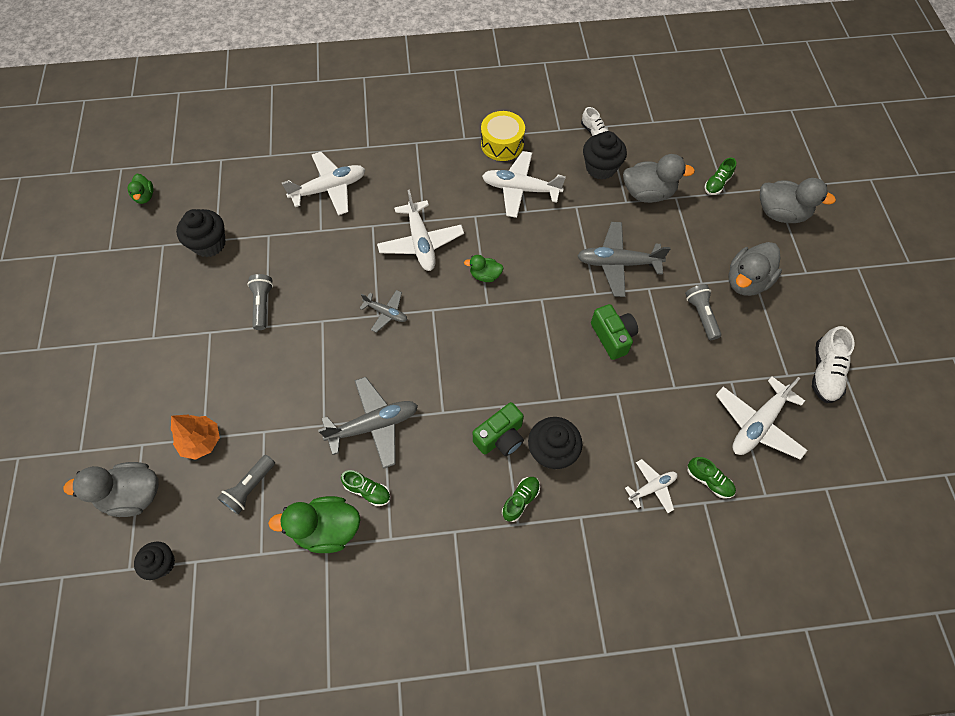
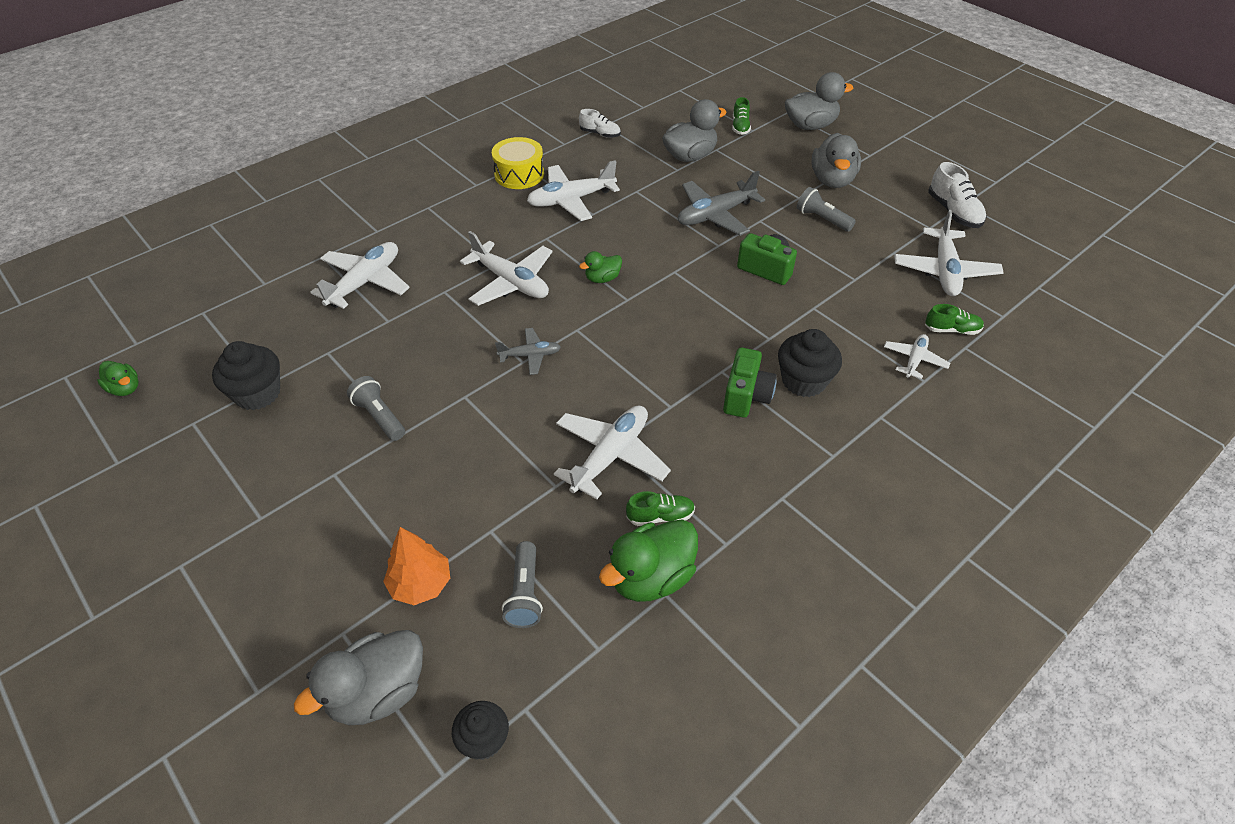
camera: 35 degrees left, 15 degrees down
(373, 425) = (610, 456): grey plane -> white plane
(520, 500) = (816, 435): green shoe -> none
(600, 168) = (630, 155): black cupcake -> none

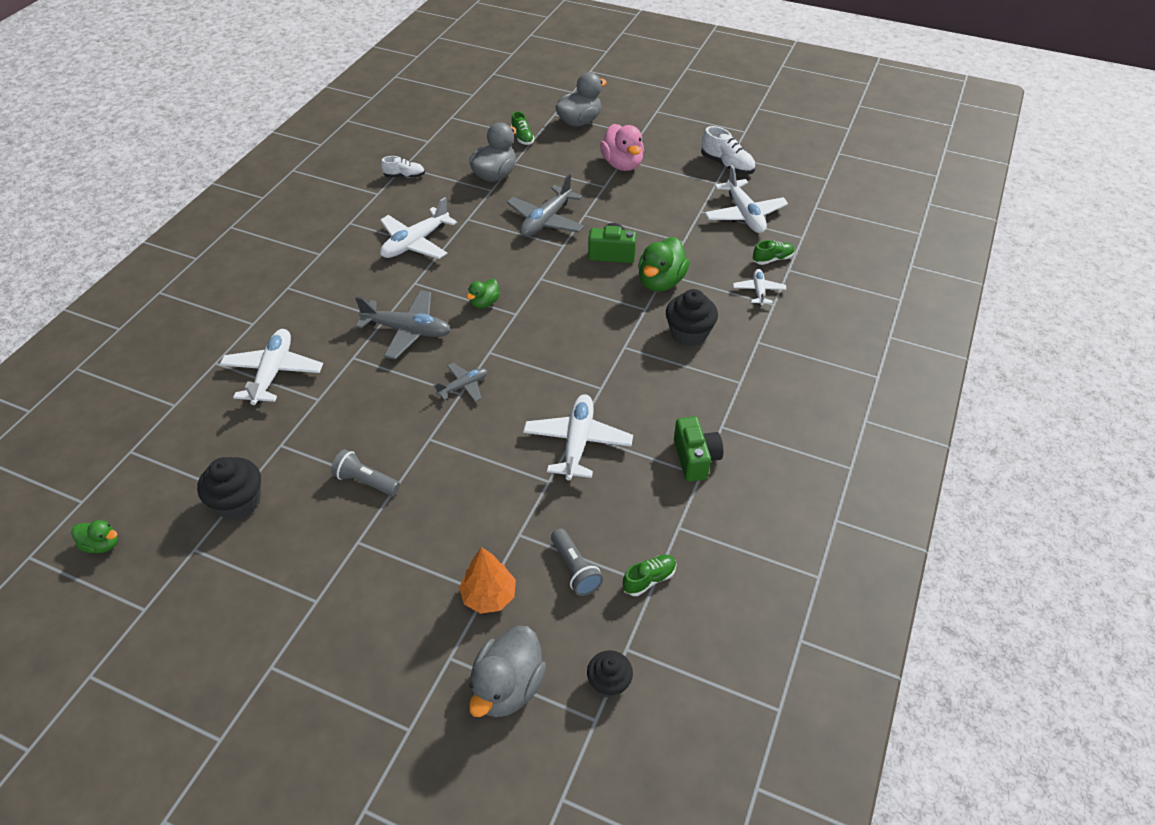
camera: 25 degrees left, 0 degrees up
(511, 282) = (407, 330): white plane -> grey plane
(519, 174) = (354, 233): yellow drum -> none
(651, 577) = (661, 520): green duck -> green duck (660, 282)
(660, 516) = (642, 473): green shoe -> green shoe (649, 579)
(746, 396) = (653, 360): green camera -> green camera (695, 458)
(822, 219) = (632, 199): grey flashlight -> none
(832, 180) = (622, 164): grey duck -> pink duck

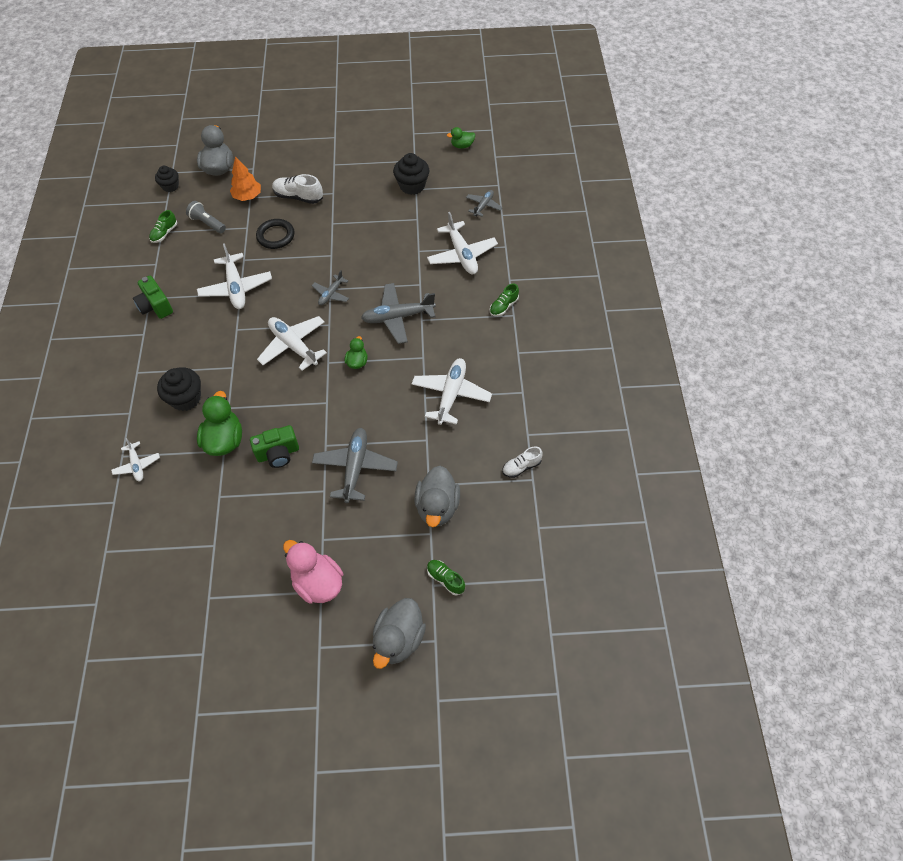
camera: 155 degrees right, 10 degrees up
(181, 427) = (483, 206): none -> grey plane
(366, 481) = (351, 220): grey flashlight -> none
(484, 500) = (276, 236): none -> black ring
(727, 165) = (203, 634): white shoe -> white shoe (298, 197)
(744, 214) = (168, 559): white plane -> white plane (293, 346)
(772, 259) = (130, 509): green shoe -> green shoe (503, 306)

